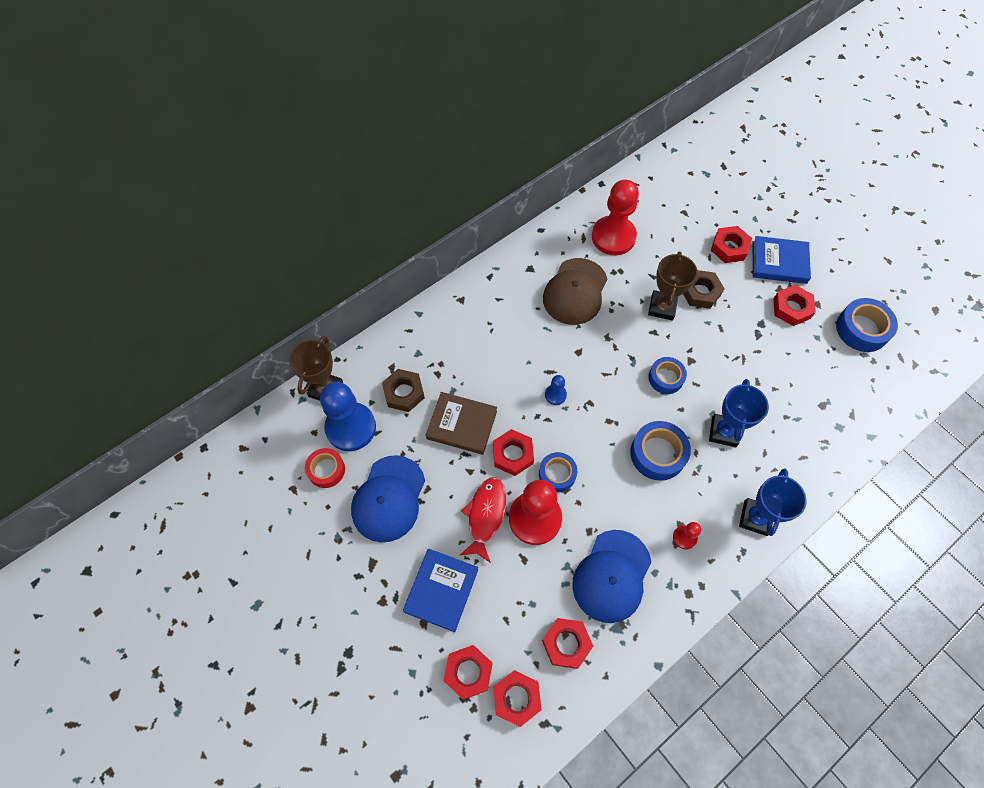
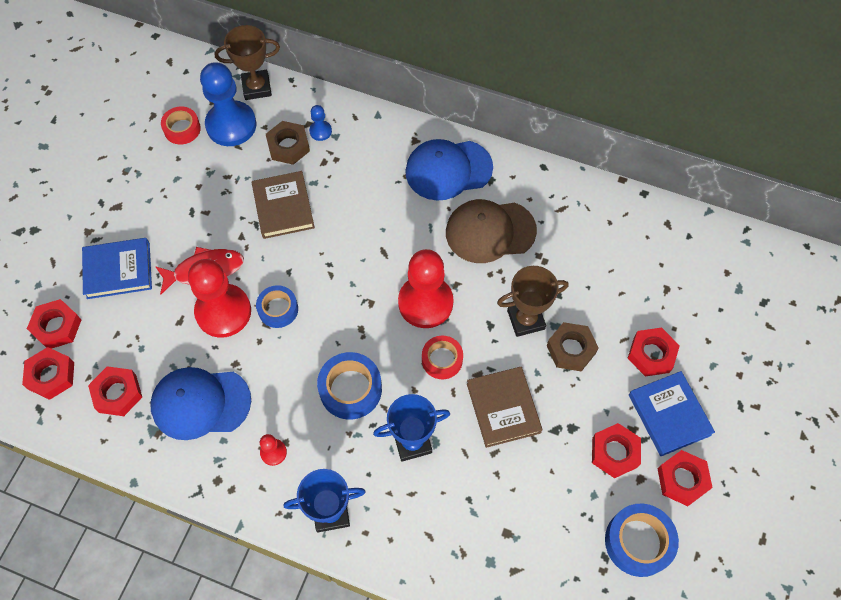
camera: 60 degrees right, 0 degrees up
(388, 499) = (180, 188): blue cap -> blue cap (448, 170)
(513, 454) = (277, 263): red nut -> red nut (682, 479)
(555, 395) = (361, 269): blue pawn -> blue pawn (320, 131)
(613, 237) = (582, 235): red pawn -> red pawn (425, 303)
(666, 378) = (442, 360): blue tape -> red tape
(725, 358) = (503, 408): none -> brown book

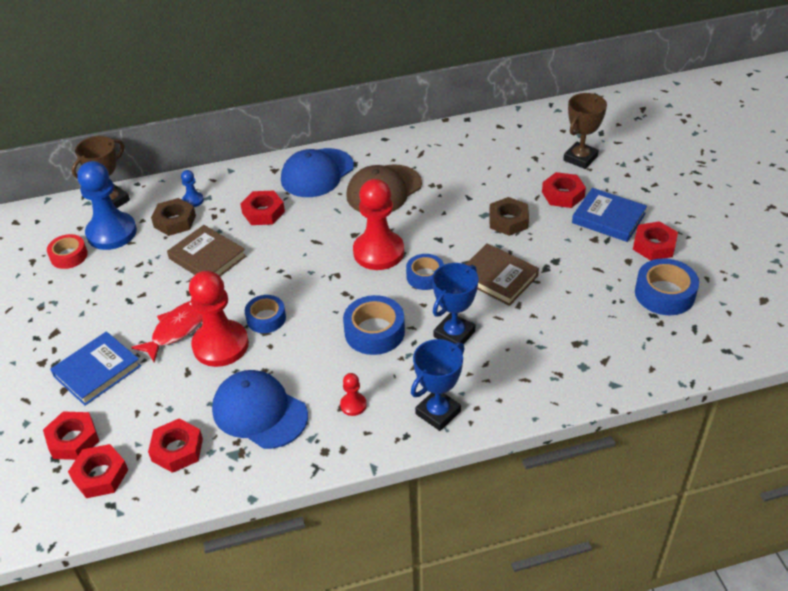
camera: 35 degrees left, 20 degrees down
(200, 403) = (259, 412): blue cap -> blue cap turned 75 degrees clockwise
(442, 360) = (425, 276): red tape -> blue tape
(525, 320) = (460, 222): brown trophy -> brown trophy (580, 158)
(614, 452) = (597, 257): red nut -> red nut (263, 212)

